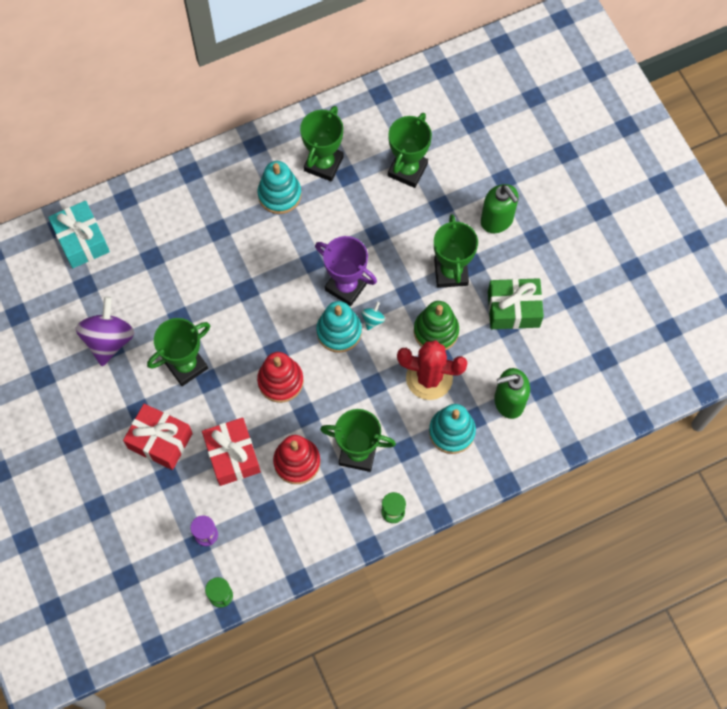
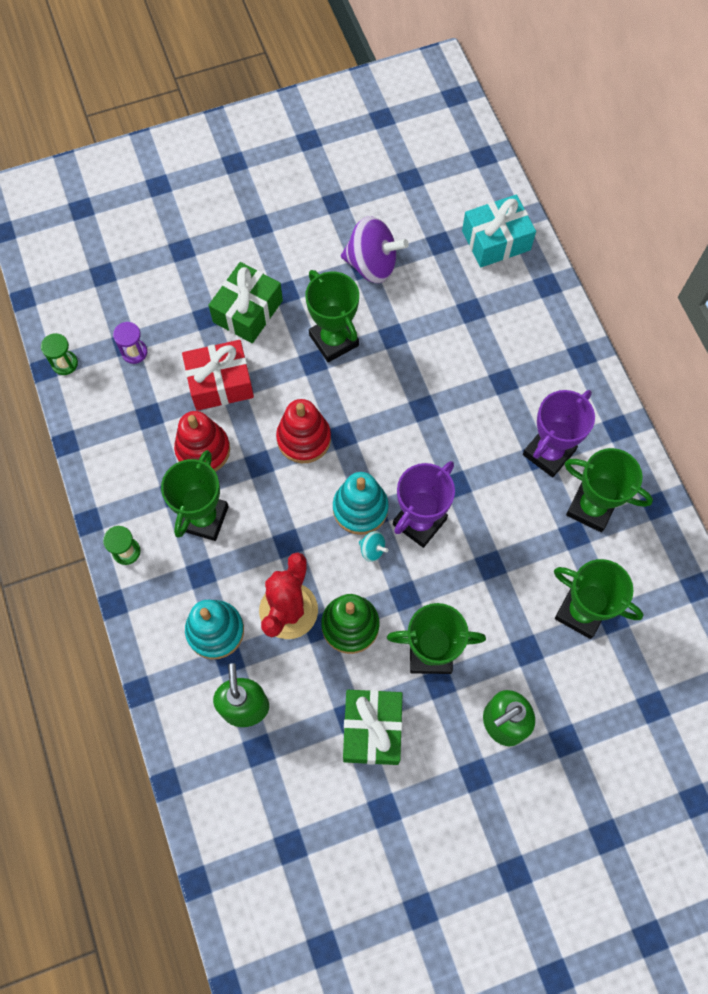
camera: 95 degrees right, 0 degrees up
(160, 441) = (247, 311): red gift -> green gift
(279, 194) = (548, 453): turquoise stacking toy -> purple trophy

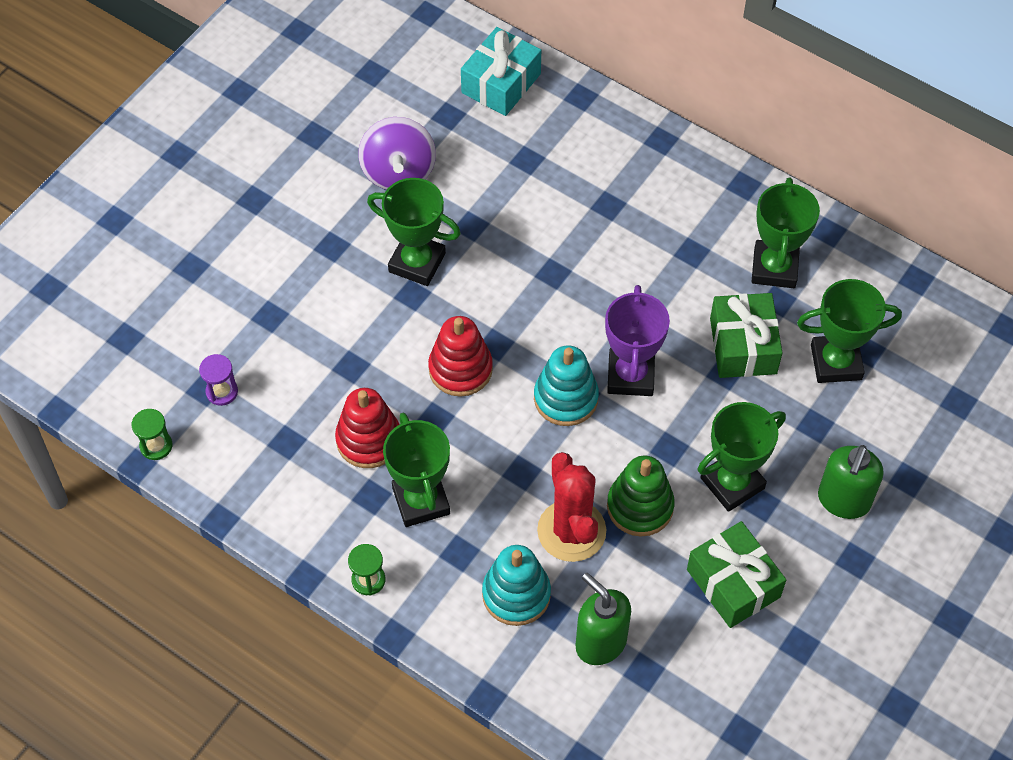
camera: 35 degrees left, 10 degrees down
(220, 383) = (335, 368): red gift -> none
(247, 311) = (308, 286): green gift -> green gift (743, 346)
(372, 265) = (398, 172): purple spinning top -> purple spinning top turned 105 degrees clockwise
(372, 549) = (606, 427): turquoise spinning top -> none
(548, 453) = (699, 243): purple trophy -> none
(591, 507) = (774, 268): green trophy -> green trophy turned 75 degrees counterclockwise

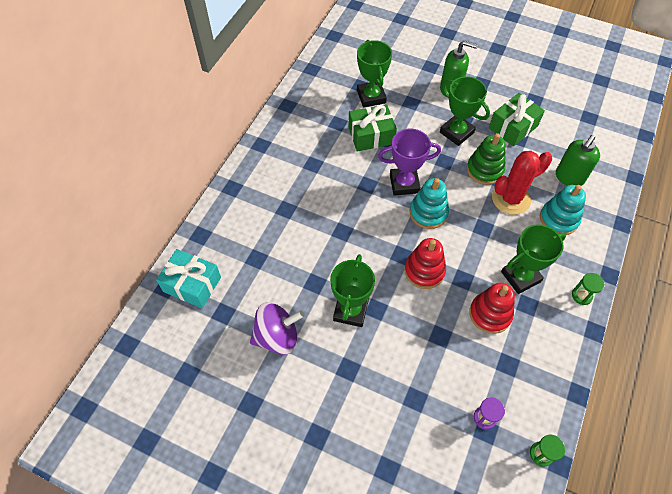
camera: 100 degrees left, 0 degrees up
(774, 268) = (316, 126): green trophy -> none

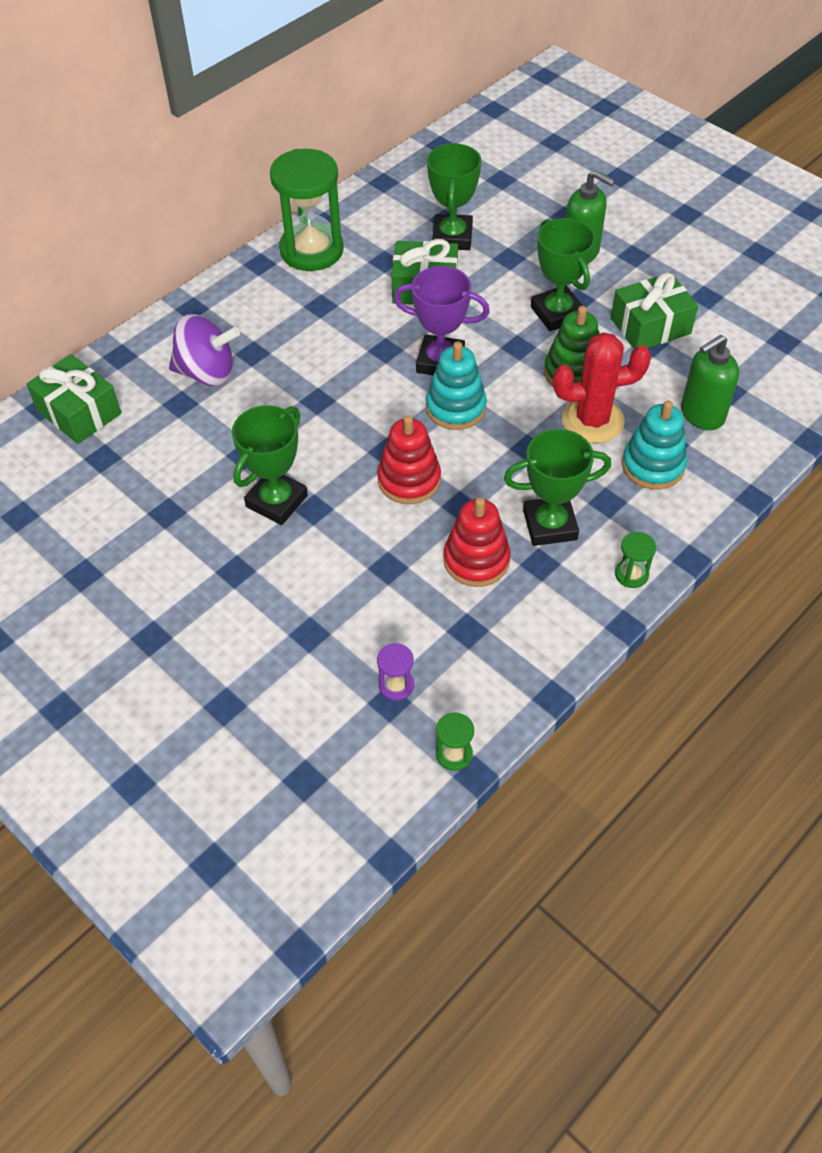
camera: 20 degrees right, 5 degrees down
(192, 284) = (79, 412): turquoise gift -> green gift
(277, 337) = (159, 505): purple spinning top -> purple spinning top (207, 372)
(289, 127) = (311, 250): none -> green hourglass

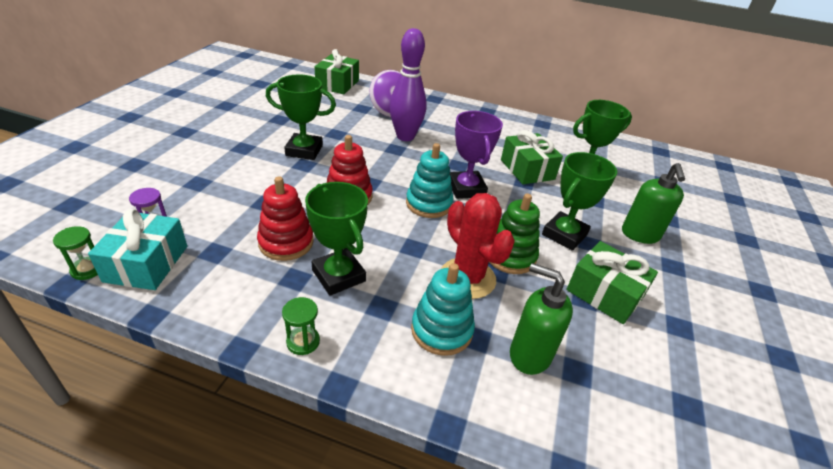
camera: 60 degrees right, 15 degrees down
(290, 379) = (405, 136): none -> purple bowling pin
(311, 250) = (515, 124): green hourglass -> none
(464, 696) = (147, 263): none -> turquoise gift

